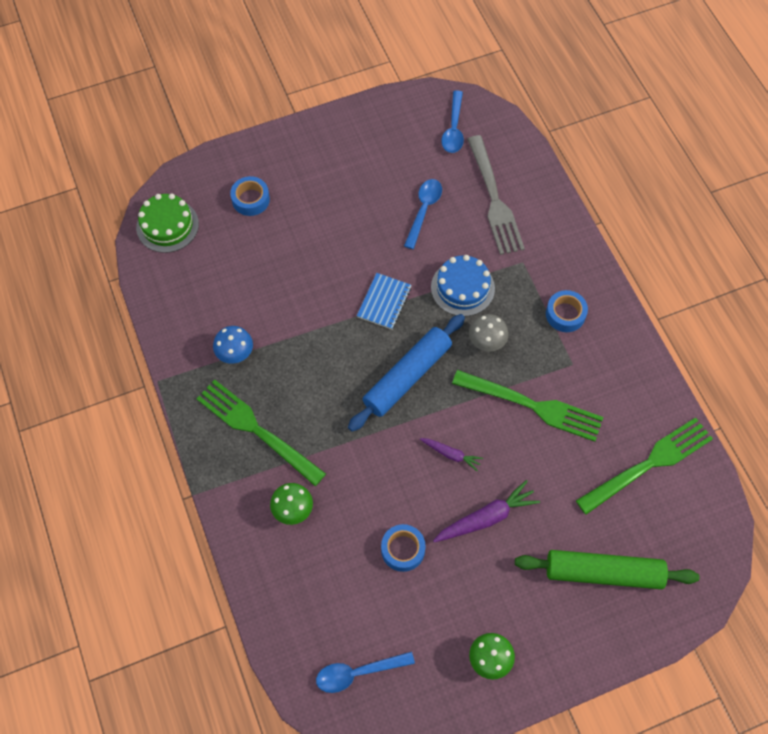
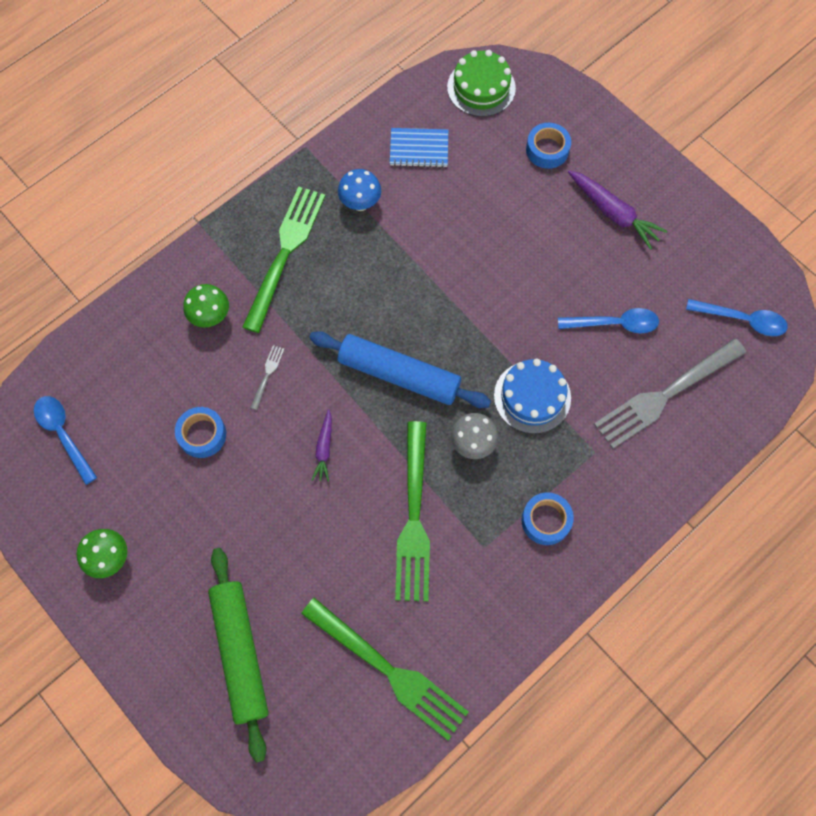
camera: 70 degrees right, 5 degrees up
(367, 479) = (267, 375): none -> grey fork
(384, 302) = (479, 322): blue notebook -> blue notebook (419, 149)
(453, 128) = (742, 320): blue spoon -> blue spoon turned 150 degrees counterclockwise
(486, 517) = (264, 508): purple carrot -> purple carrot (613, 213)

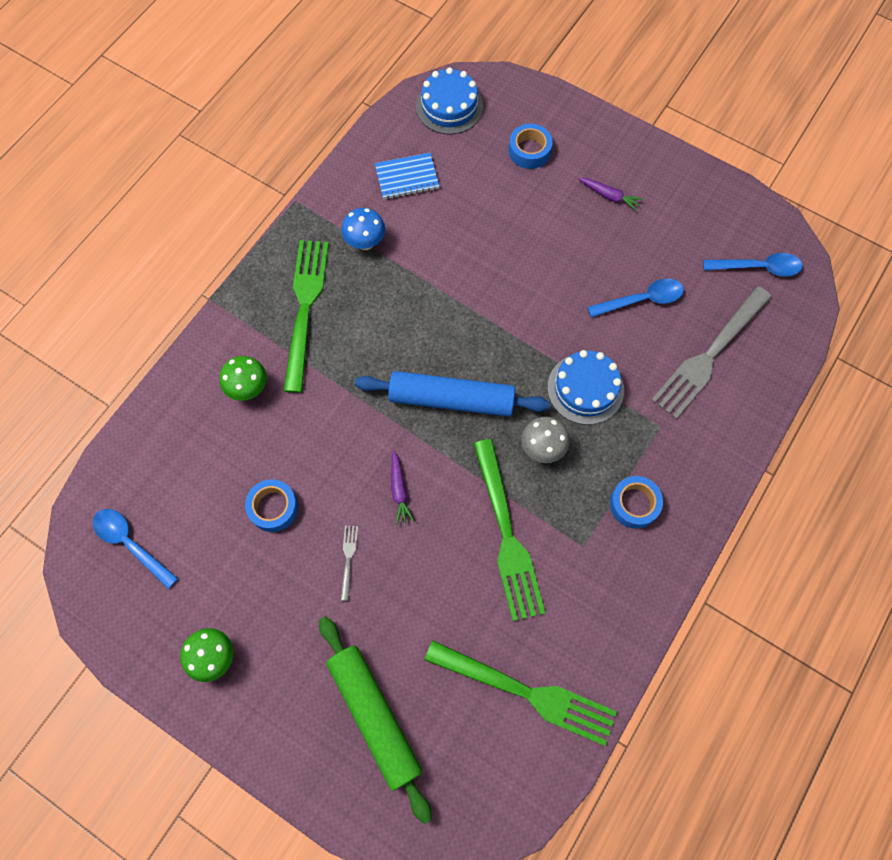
camera: 15 degrees left, 0 degrees up
(267, 375) = (322, 432): grey fork -> grey fork (348, 559)
(481, 88) = (449, 106): green cake -> blue cake
(613, 213) = (609, 196): purple carrot -> purple carrot, size x0.59

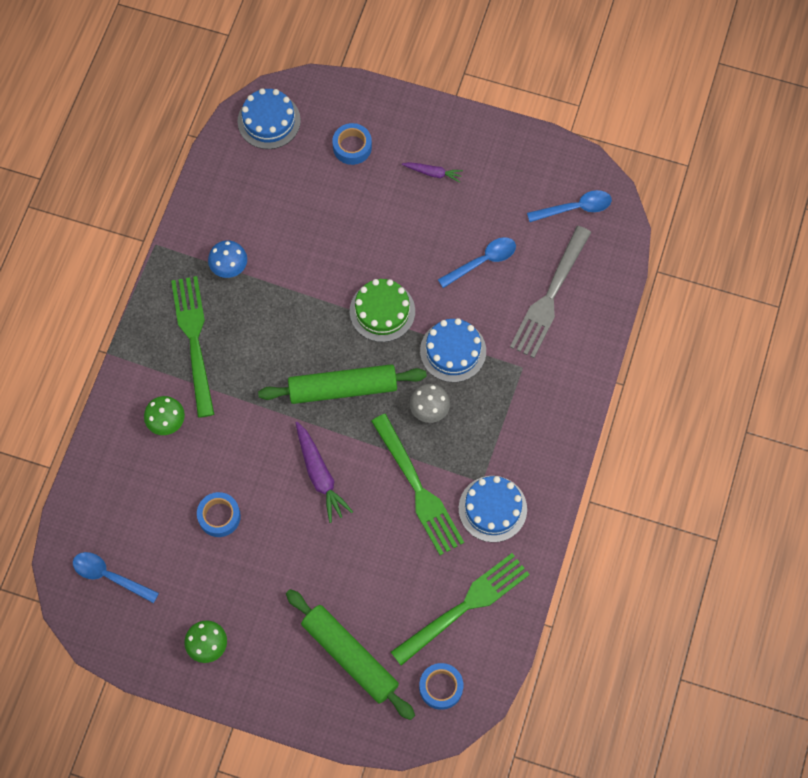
camera: 15 degrees left, 0 degrees up
(348, 559) = (294, 541): grey fork -> none
(399, 490) = (320, 475): purple carrot -> purple carrot, size x1.68
(407, 178) = (249, 199): blue notebook -> none
(451, 399) = (343, 388): blue rolling pin -> green rolling pin
(517, 326) = (382, 311): none -> green cake
(526, 692) = (464, 606): green fork -> green fork turned 45 degrees counterclockwise
(588, 581) = (492, 508): none -> blue cake
(634, 504) = (515, 437): blue tape -> blue tape (441, 687)

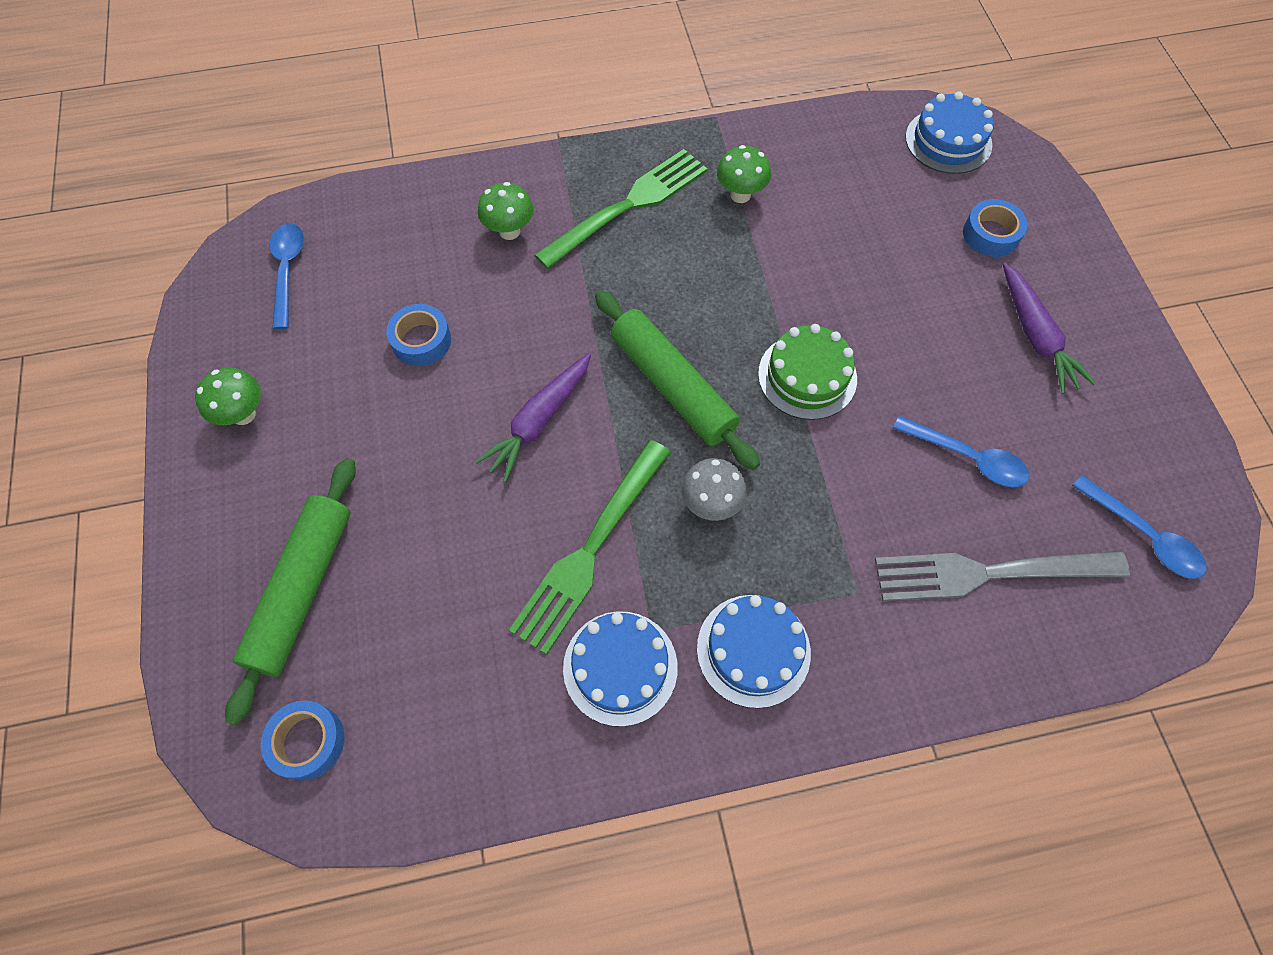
camera: 60 degrees right, 5 degrees down
(229, 268) = (740, 195): blue mushroom -> green mushroom
(433, 173) = (1036, 336): purple carrot -> purple carrot, size x1.68
(453, 351) = (815, 488): blue cake -> blue cake (753, 650)
(464, 606) = (449, 708): green fork -> none

